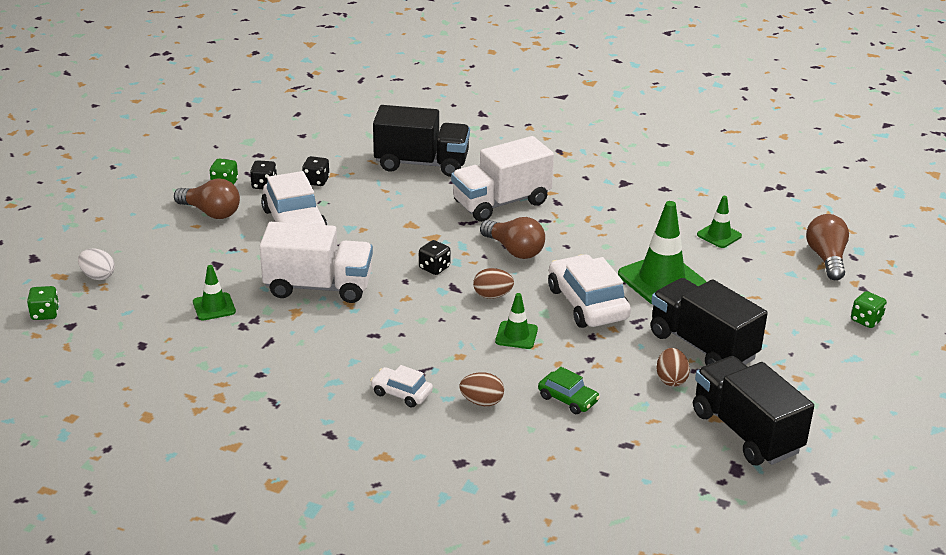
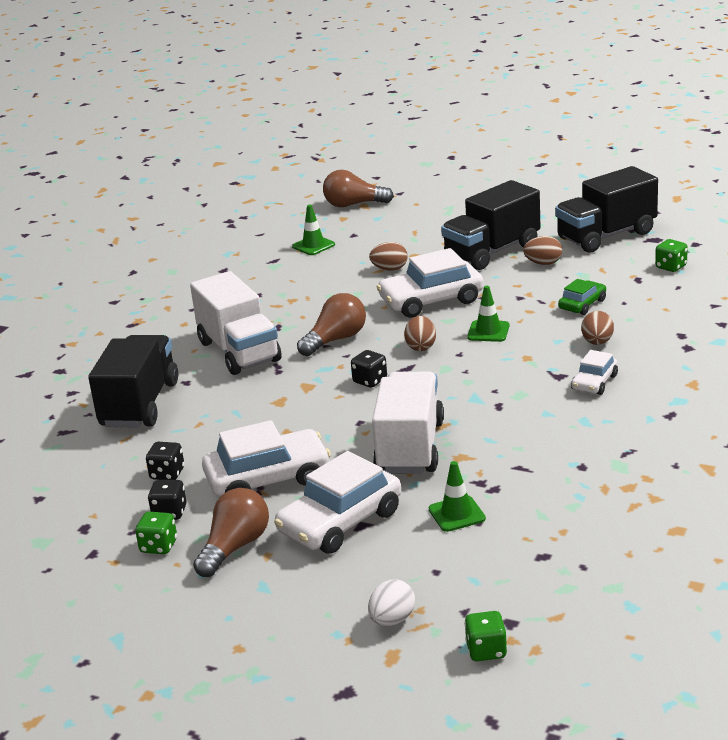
camera: 85 degrees left, 5 degrees down
(224, 255) = (340, 522): none -> white car
(661, 280) = (390, 269): green traffic cone -> brown egg
(866, 320) = (446, 193): green dice -> green dice (671, 267)

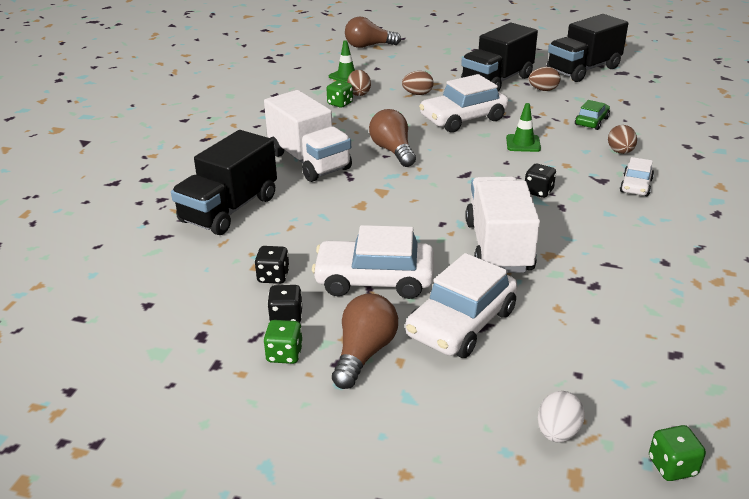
camera: 10 degrees left, 5 degrees up
(140, 404) = (229, 209): black truck -> black truck turned 150 degrees counterclockwise
(268, 479) = (374, 280): white car -> white car turned 150 degrees counterclockwise
(336, 340) = (393, 151): brown light bulb -> brown light bulb turned 60 degrees counterclockwise
(370, 381) = (437, 186): black dice -> black dice (538, 191)
(421, 347) = (470, 156): brown egg -> brown egg (359, 93)
(456, 514) = (571, 312): green traffic cone -> none
(671, 267) = (647, 93): green dice -> green dice (340, 103)

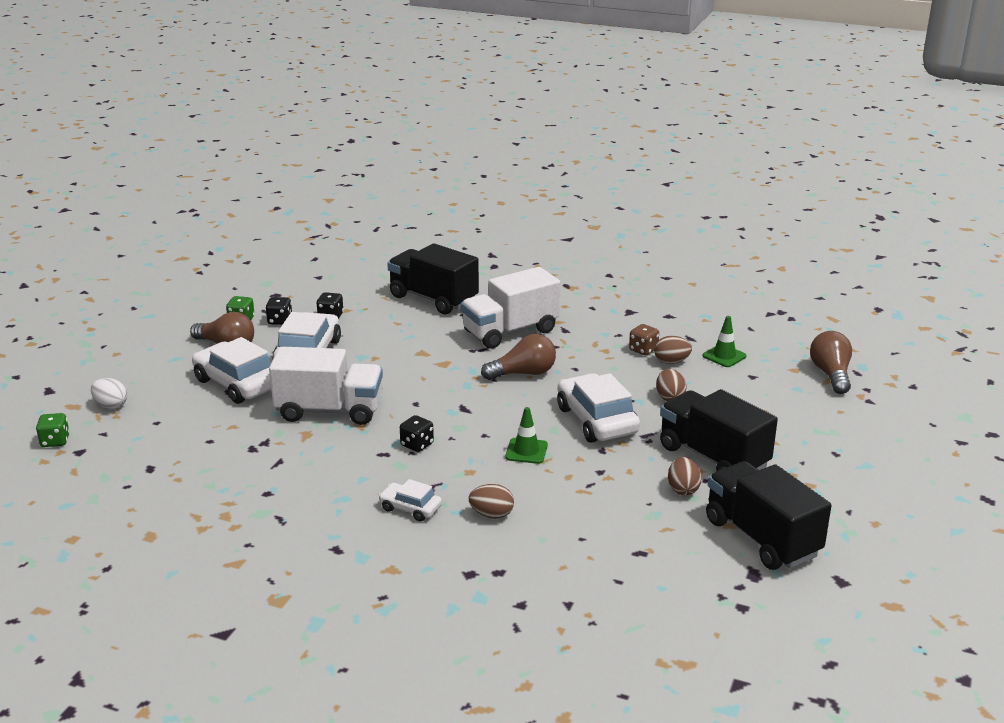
camera: 95 degrees right, 5 degrees down
(340, 103) = (643, 350): green dice -> brown dice
(591, 121) = (579, 510): green car -> none

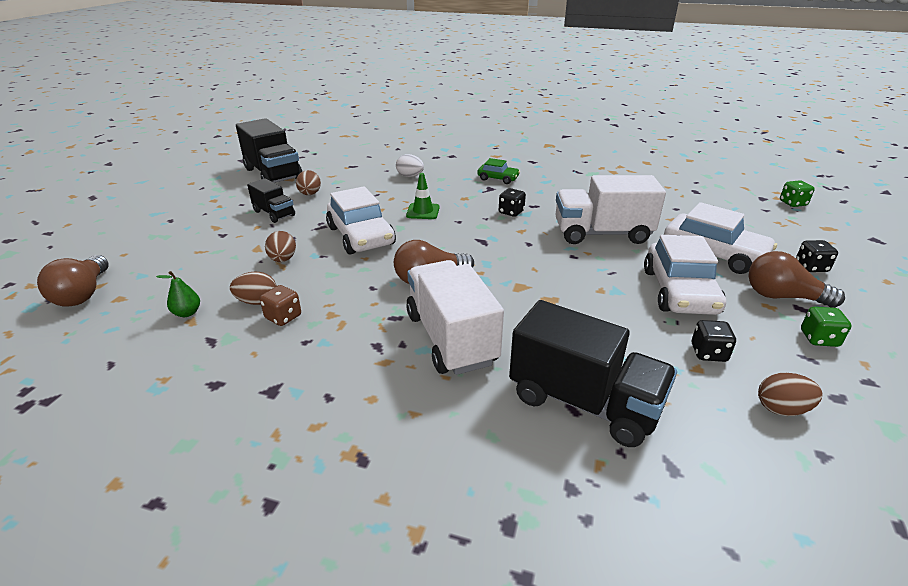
camera: 175 degrees right, 5 degrees up
(111, 405) = (797, 229): white egg -> white egg (410, 176)
(280, 321) = (767, 340): black dice -> black dice (811, 267)
(410, 508) = (498, 178): white car -> green car
(491, 515) = (444, 177): brown egg -> brown egg (781, 409)
(510, 331) = (451, 338): white truck -> white truck turned 75 degrees counterclockwise
(713, 457) = (274, 213): black truck -> black truck, size x0.55
(724, 356) = (187, 313): green traffic cone -> green pear

